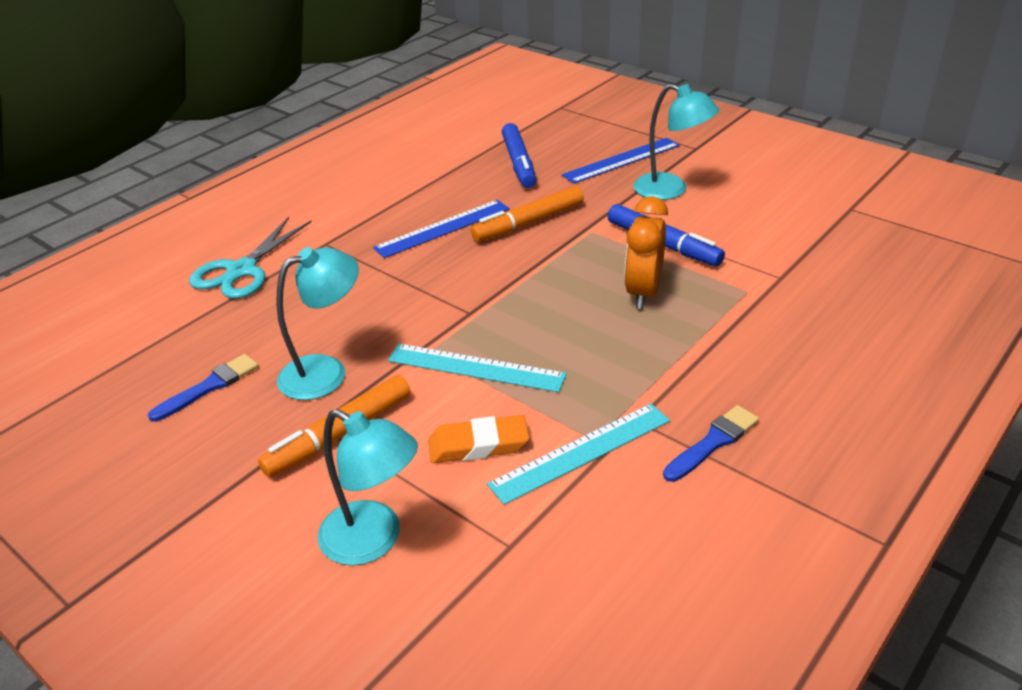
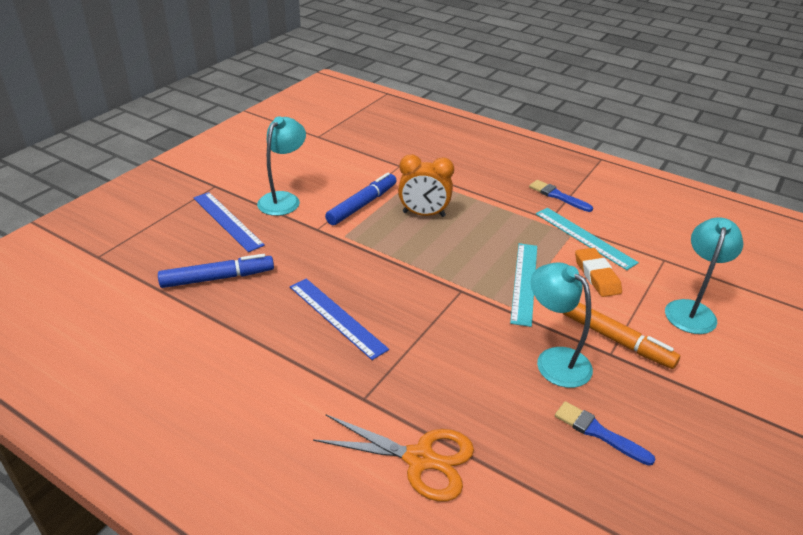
camera: 100 degrees left, 0 degrees up
(242, 270) = (419, 459): turquoise scissors -> orange scissors
(529, 223) = (329, 267): orange marker -> none

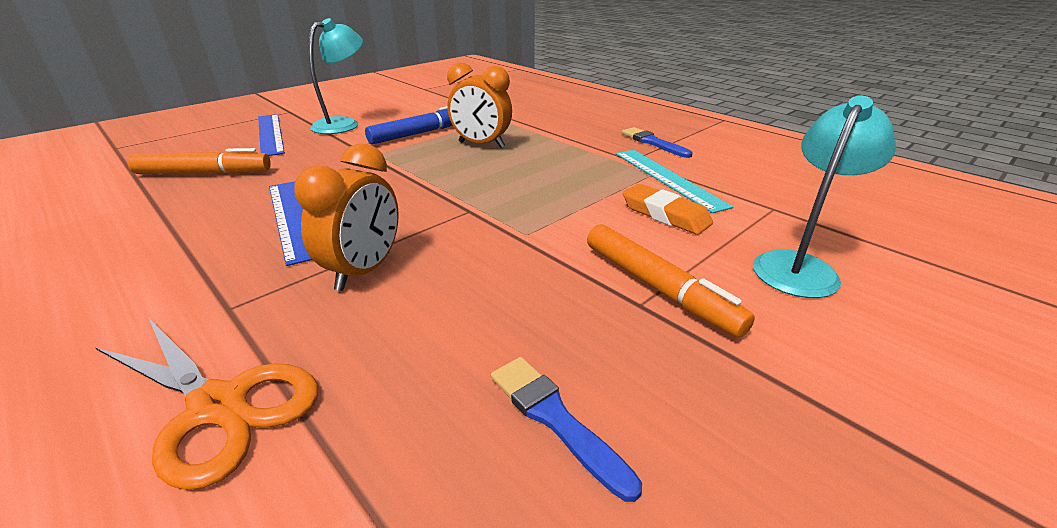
camera: 15 degrees right, 5 degrees down
(217, 278) = (203, 173): blue marker -> orange marker
(428, 356) = (364, 271): none -> orange clock
(524, 282) = (559, 211): turquoise ruler -> none
(554, 360) = (545, 300): turquoise lamp -> none
(597, 275) = (665, 214): orange eraser -> orange eraser turned 45 degrees counterclockwise

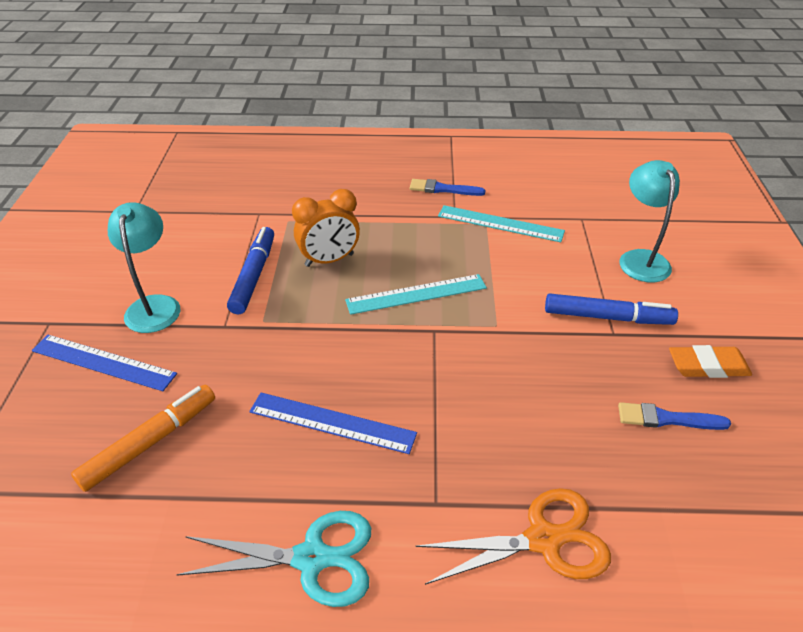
camera: 45 degrees left, 10 degrees up
(110, 277) = (311, 558): none -> turquoise scissors
(364, 271) = (460, 419): orange clock -> none
(502, 185) = (416, 294): none -> turquoise ruler
(657, 287) = (606, 317): orange marker -> blue marker
(665, 214) = (541, 259): orange eraser -> orange eraser (707, 366)

